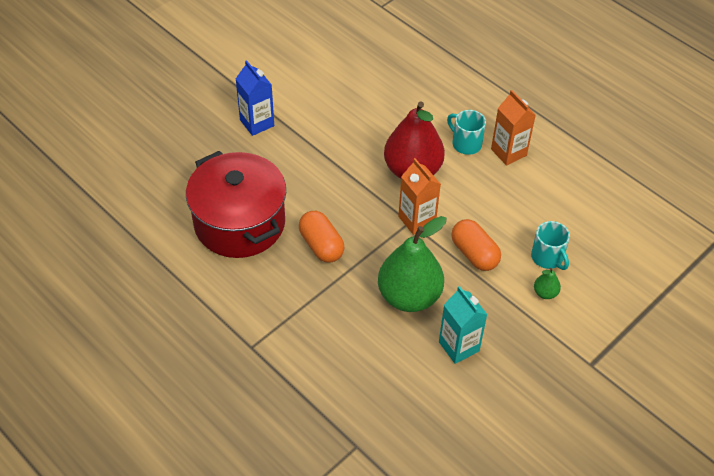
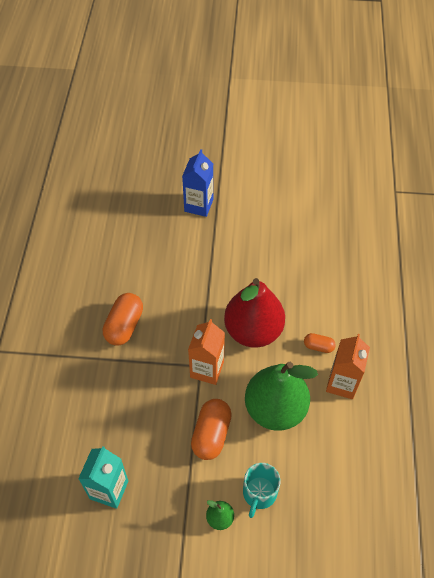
camera: 50 degrees right, 5 degrees up
(239, 223) = (99, 263): red pot -> none
(409, 296) = (127, 418): green pear -> green pear (275, 409)
(465, 143) = (318, 346): turquoise mug -> orange capsule

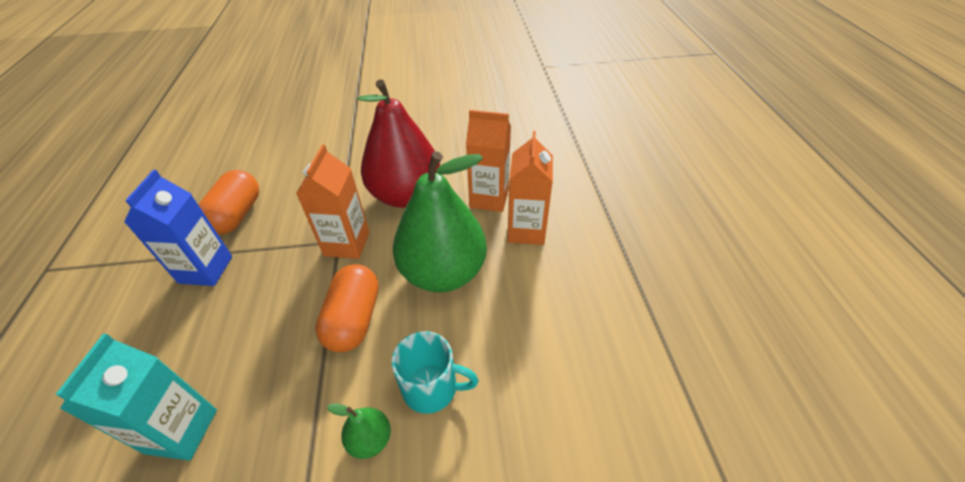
camera: 10 degrees left, 10 degrees down
(198, 205) = (336, 100): blue carton -> blue carton (206, 269)
(259, 493) = (432, 388): turquoise mug -> turquoise mug turned 90 degrees counterclockwise
(318, 346) = (489, 198): orange capsule -> orange carton

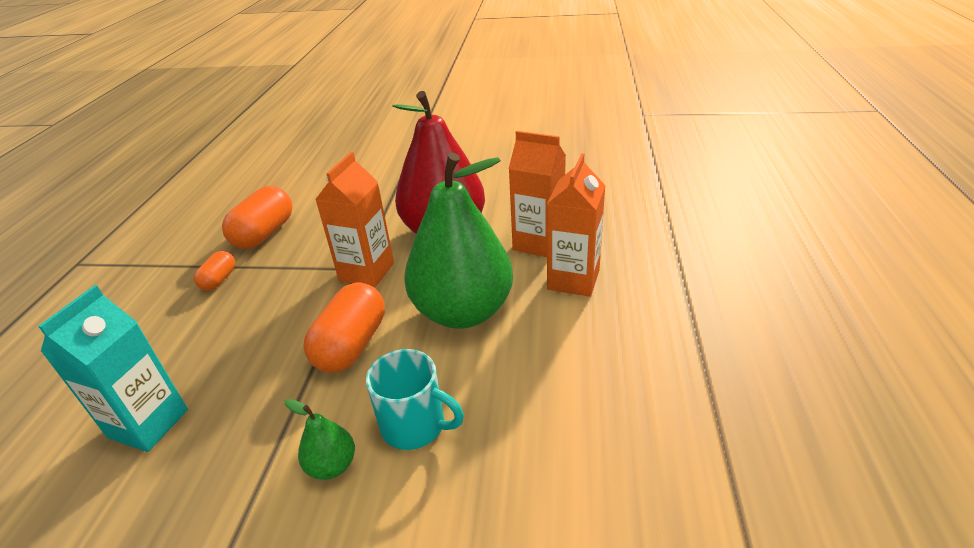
camera: 15 degrees right, 10 degrees down
(206, 269) = (219, 280): blue carton -> orange capsule

